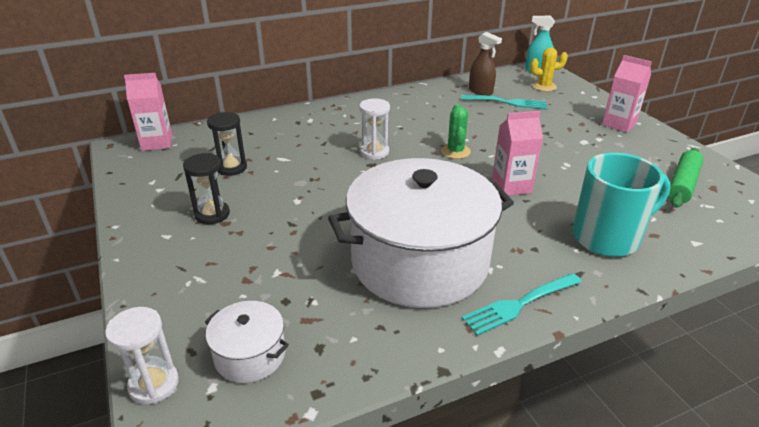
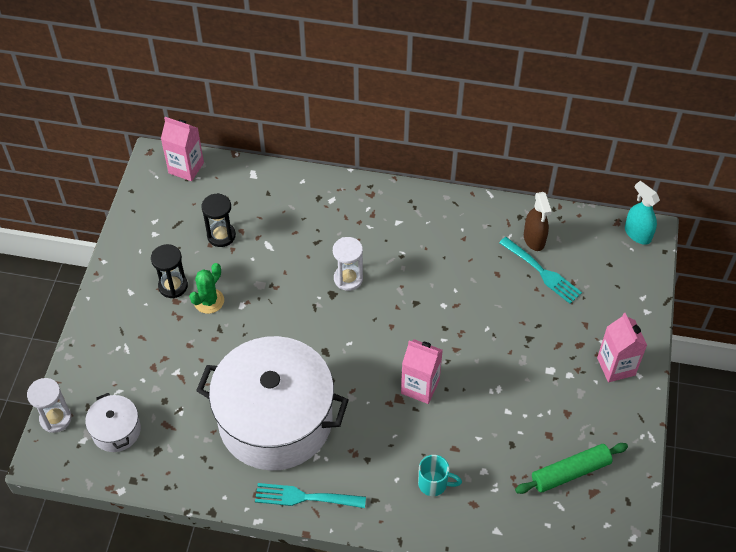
camera: 35 degrees right, 20 degrees up
(455, 151) = (417, 317): green cactus -> green cactus (209, 301)
(544, 86) = (611, 266): yellow cactus -> none
(607, 237) = (434, 484): turquoise mug -> turquoise mug, size x0.49

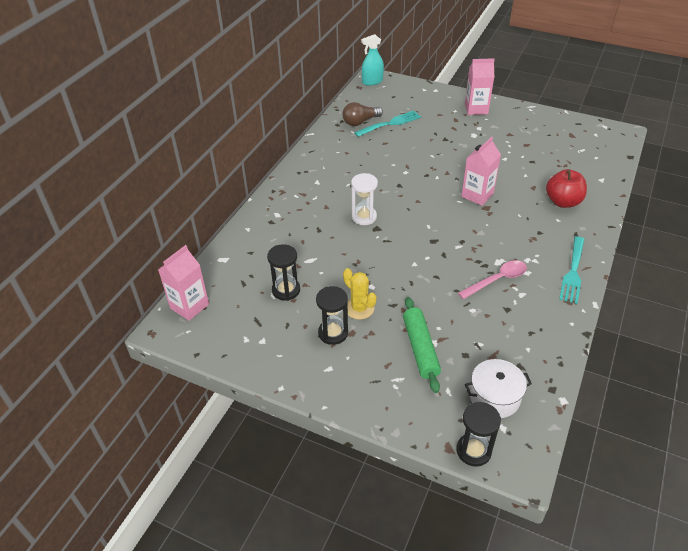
camera: 75 degrees left, 10 degrees down
(55, 418) = (473, 451): white hourglass -> black hourglass
(209, 301) = (359, 308): green cactus -> yellow cactus
(275, 420) = (497, 280): white pot -> pink spoon
(434, 484) = (563, 202): turquoise mug -> red apple
(534, 239) = (360, 122): brown spray bottle -> brown light bulb
(570, 472) = (556, 141): green rolling pin -> green rolling pin (420, 348)

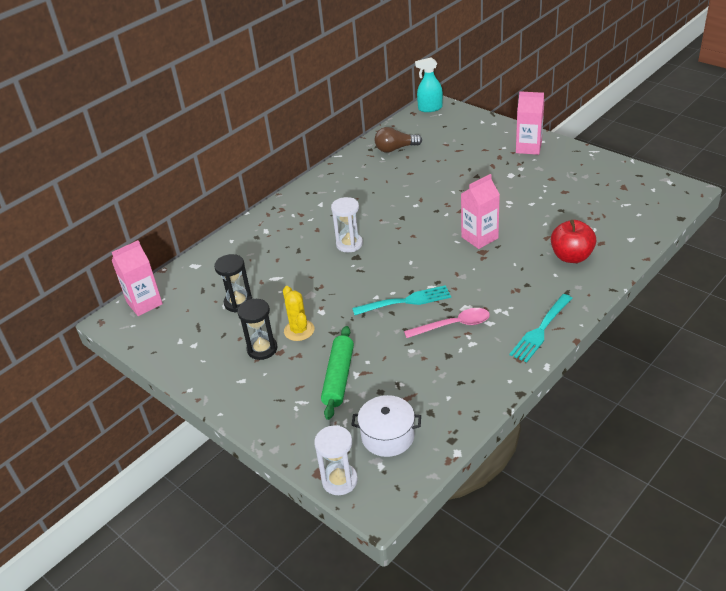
camera: 20 degrees right, 5 degrees down
(390, 123) = (426, 154): turquoise fork -> turquoise fork (406, 301)
(473, 451) = (339, 480): black hourglass -> white hourglass

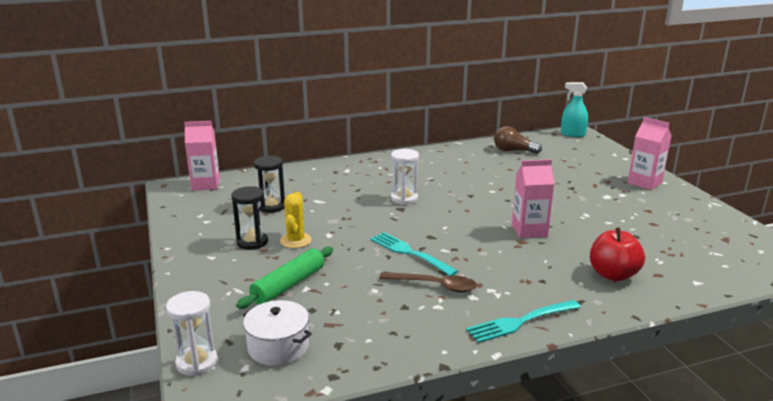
camera: 25 degrees right, 15 degrees down
(406, 301) = (409, 253): turquoise fork -> turquoise fork turned 150 degrees counterclockwise
(453, 325) = (434, 286): pink spoon -> brown spoon

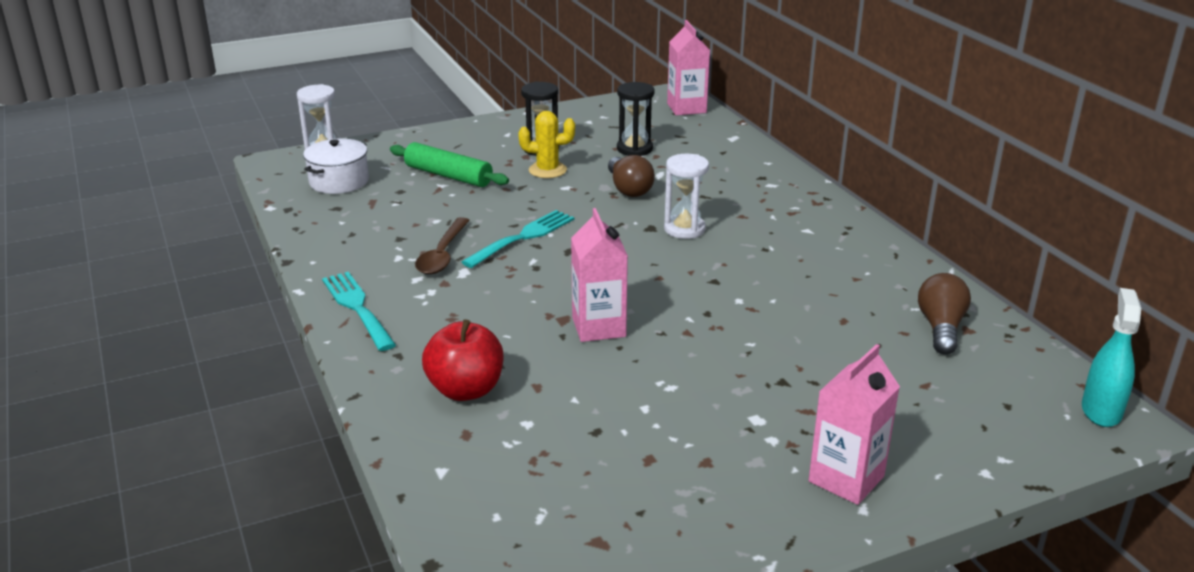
camera: 85 degrees right, 5 degrees up
(339, 212) = (628, 189): none -> brown light bulb

